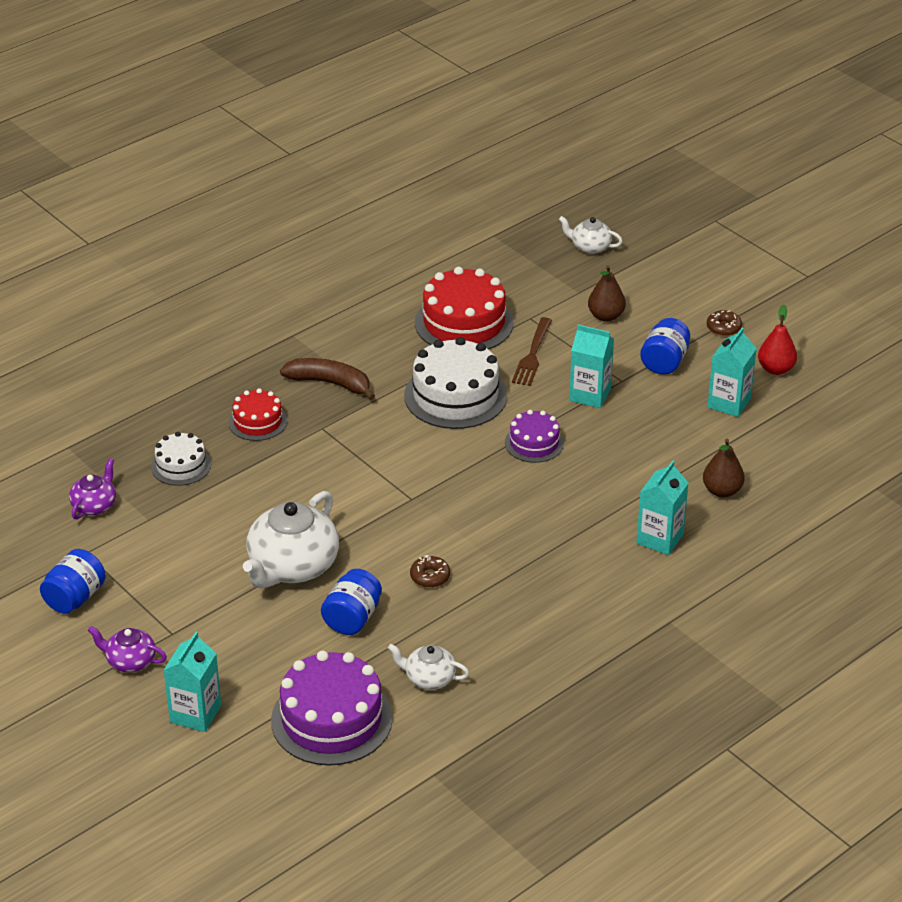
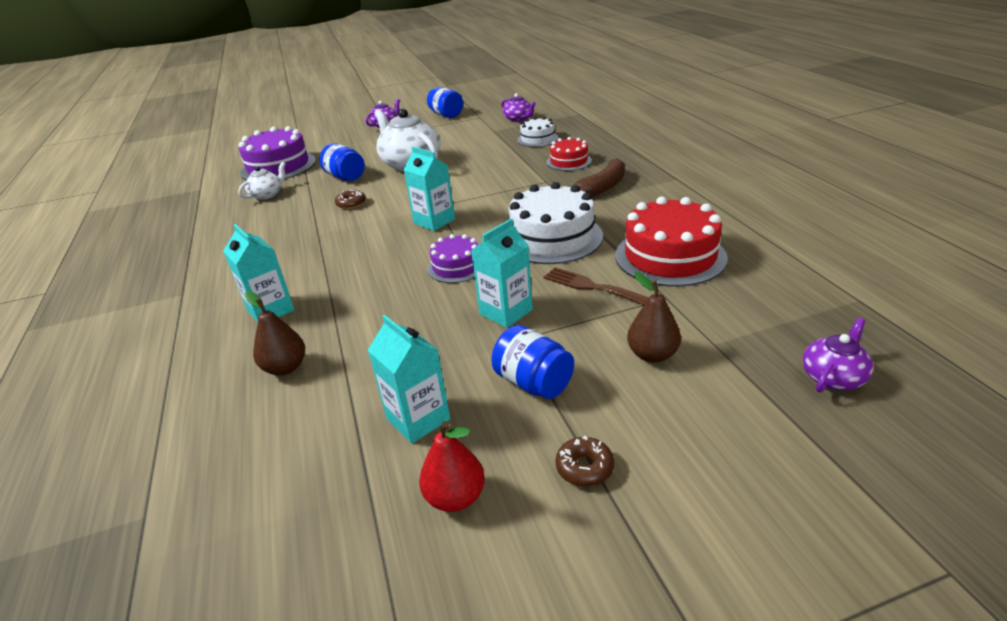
camera: 115 degrees right, 5 degrees down
(195, 714) = (329, 137): turquoise carton -> turquoise carton (434, 221)
(590, 247) = (833, 377): white teapot -> purple teapot

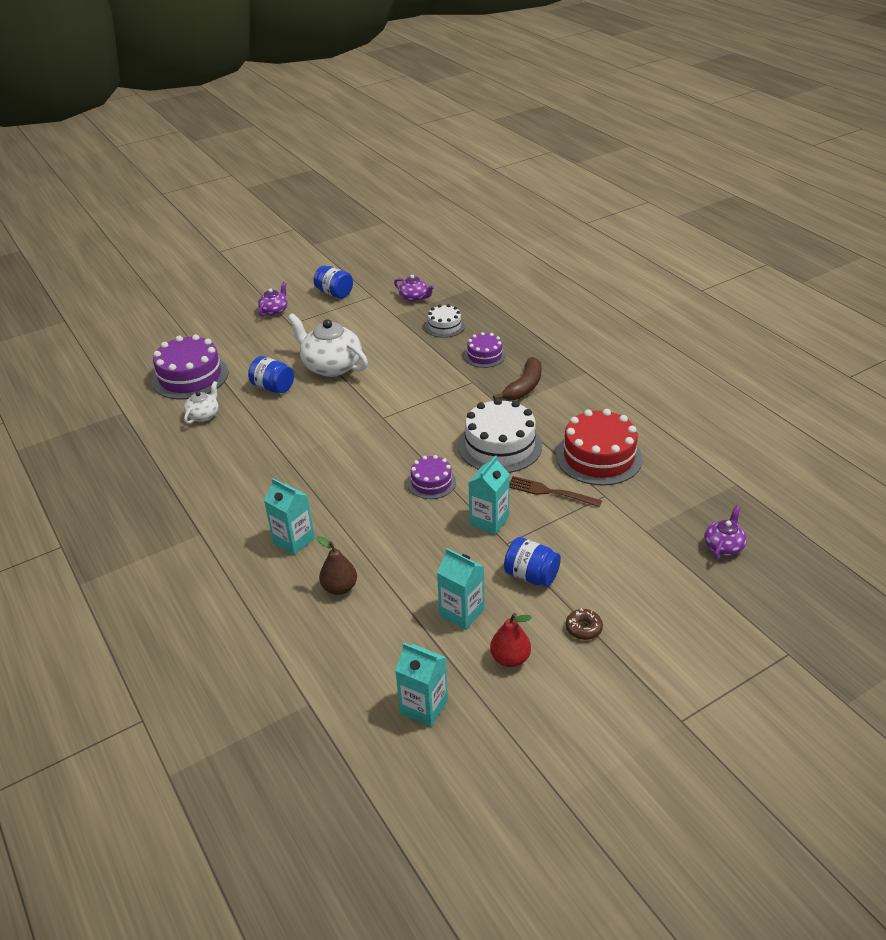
camera: 15 degrees left, 5 degrees up
(351, 204) = (298, 421): brown donut -> none
(434, 221) = (389, 436): turquoise carton -> turquoise carton (424, 707)
(569, 161) = (484, 355): red cake -> purple cake
(652, 355) = (606, 544): brown pear -> none

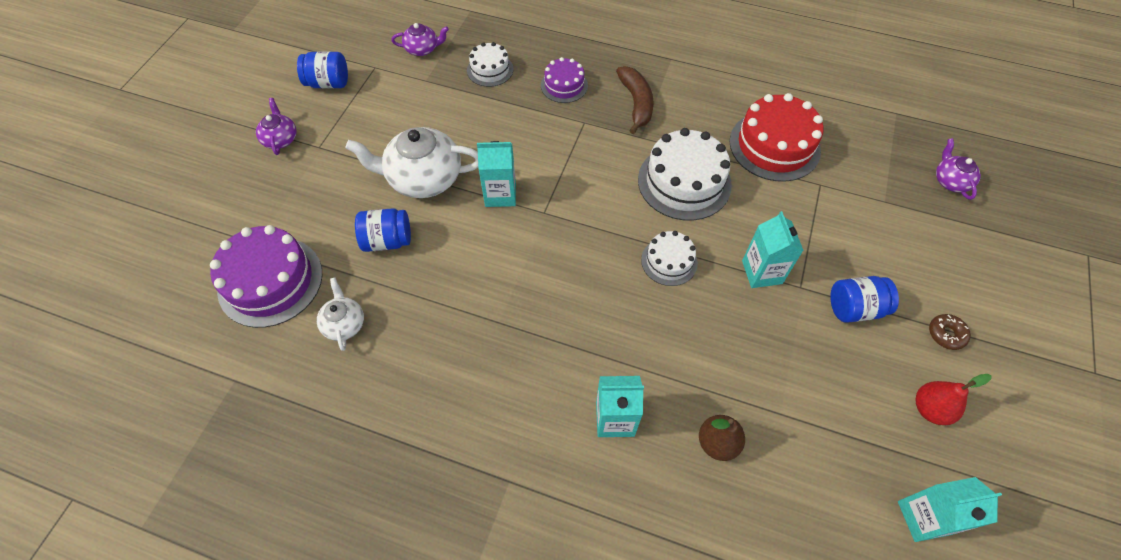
camera: 40 degrees left, 20 degrees up
(431, 482) = (669, 261): purple cake -> white cake
(462, 612) = (845, 389): turquoise carton -> turquoise carton (500, 194)
(550, 492) = (776, 208): brown fork -> none

